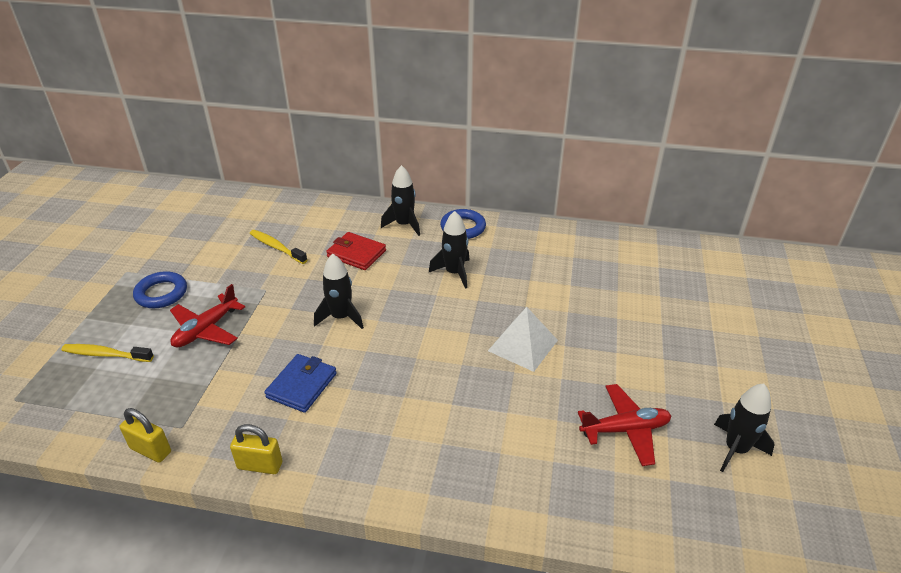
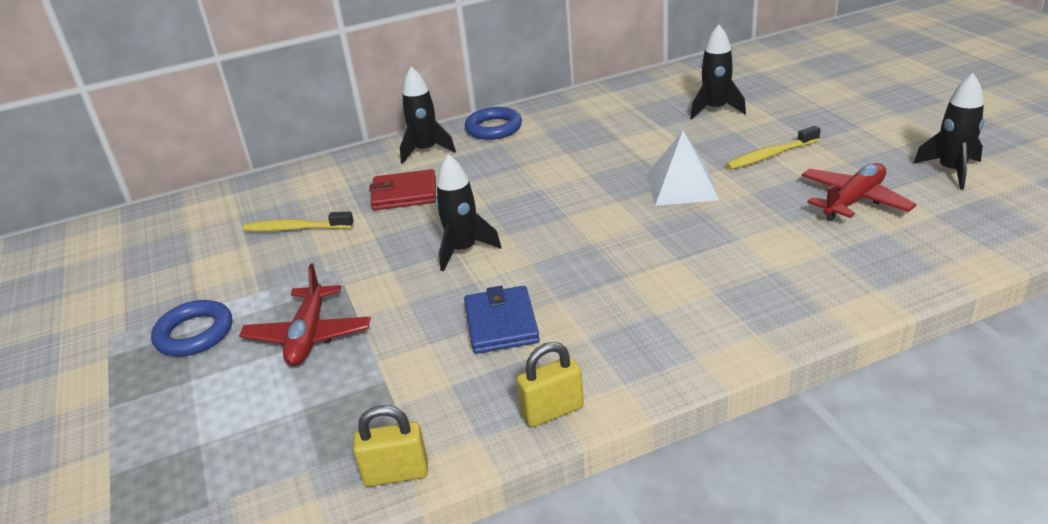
camera: 30 degrees left, 5 degrees down
(105, 354) = (195, 425): yellow toothbrush -> yellow toothbrush (770, 155)
(454, 273) = (536, 164): black rocket -> black rocket (715, 109)

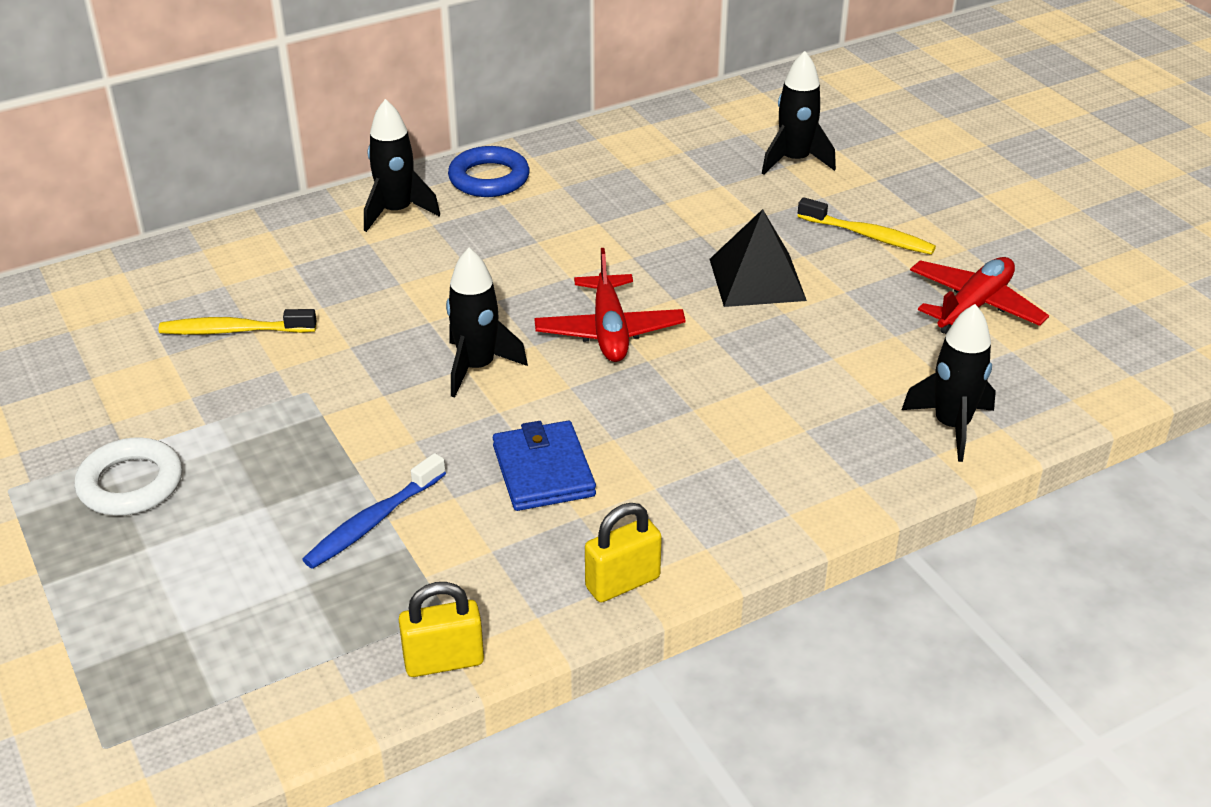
camera: 10 degrees left, 5 degrees up
(194, 333) = (131, 484): blue ring -> white ring
(308, 336) = (291, 487): red plane -> red plane (609, 331)
(363, 362) = (372, 522): none -> blue toothbrush
(404, 194) = (379, 280): red wallet -> none
(682, 186) = (757, 279): white pyramid -> black pyramid
(770, 155) = (869, 236): yellow toothbrush -> yellow toothbrush turned 120 degrees counterclockwise
(951, 171) = (1093, 266): black rocket -> black rocket (951, 426)

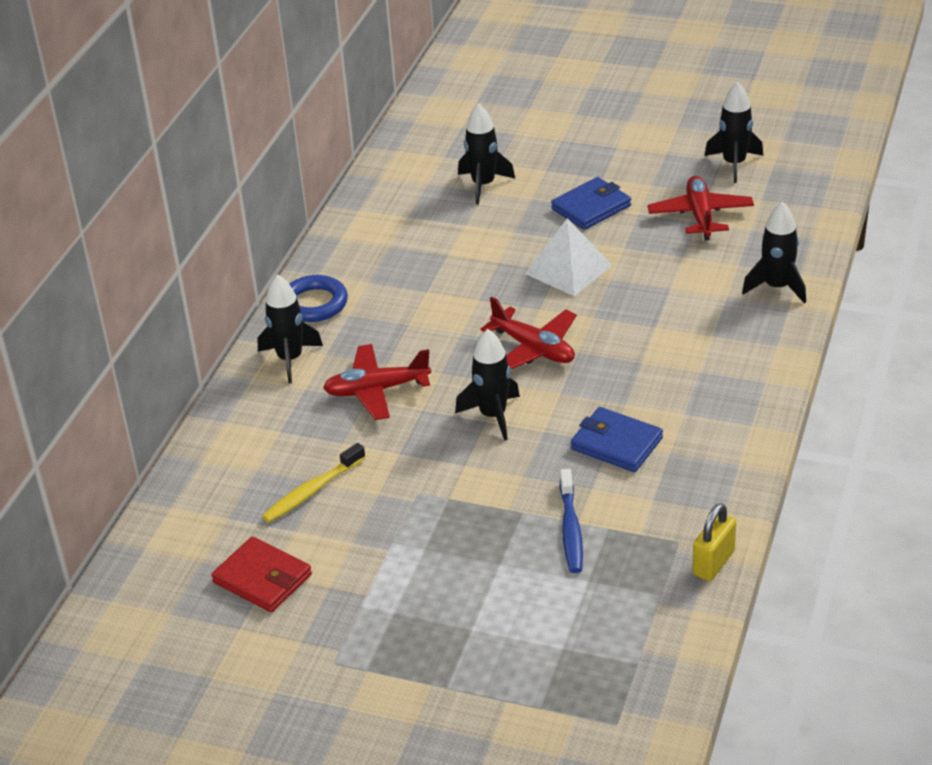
camera: 40 degrees left, 0 degrees up
(81, 377) = (262, 579): none -> red wallet
(131, 484) = (403, 607): white ring -> none
(420, 280) = (376, 390): none -> red plane
(622, 583) = (739, 468): yellow padlock -> none
(757, 279) = (568, 269): black pyramid -> white pyramid
(869, 236) = (591, 207): yellow toothbrush -> blue wallet
(1090, 277) = (734, 164): none -> black rocket

